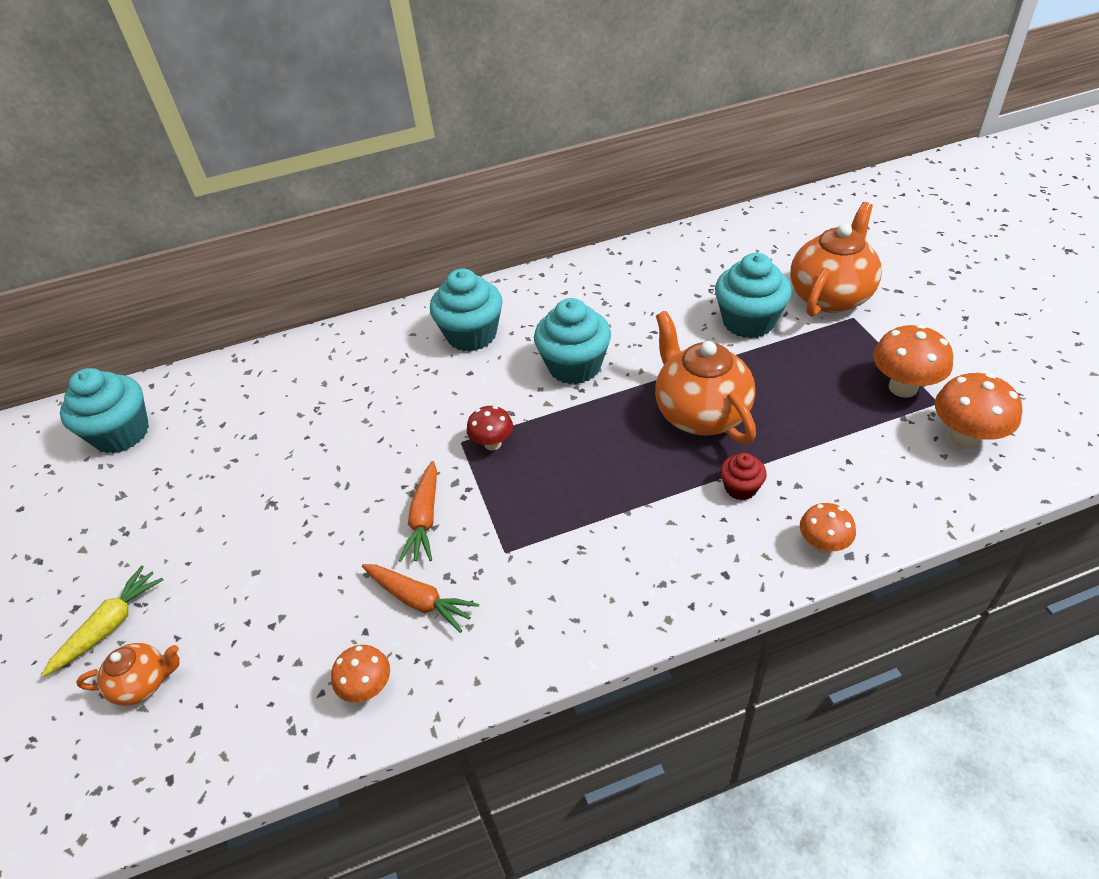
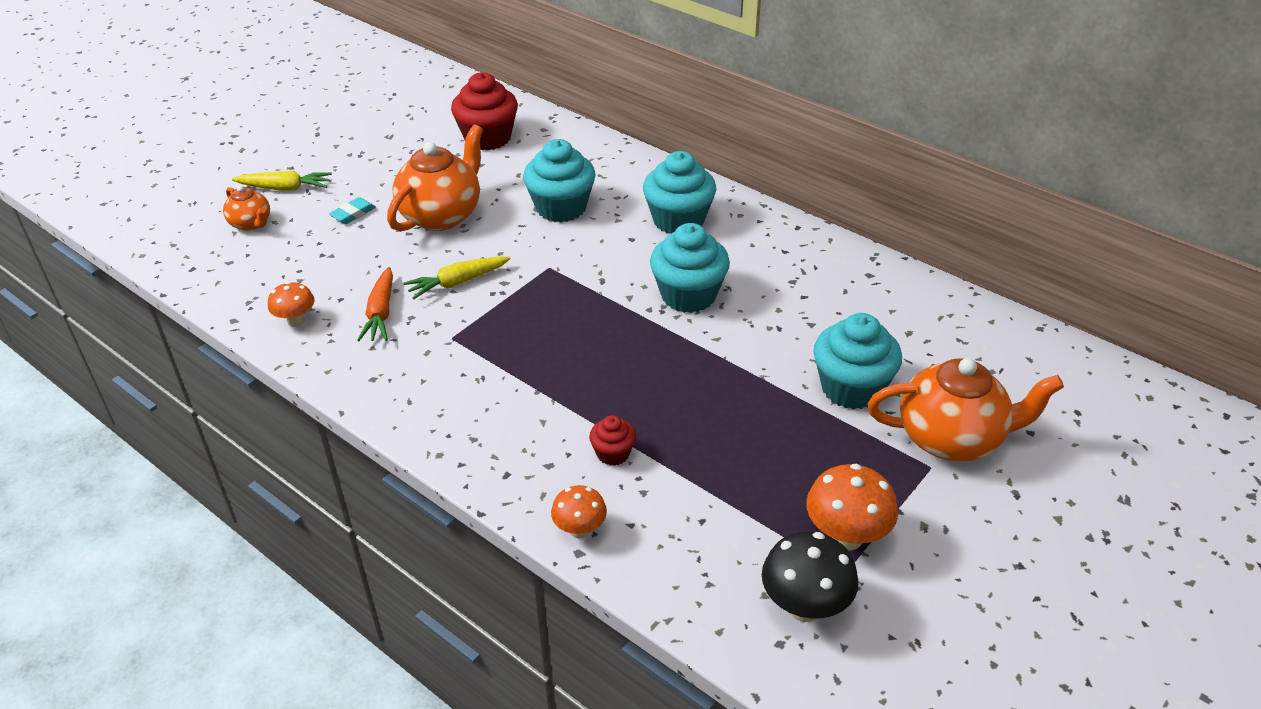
camera: 55 degrees right, 5 degrees down
(122, 433) = (442, 107): turquoise cupcake -> turquoise cupcake (561, 208)
(216, 416) = (488, 138): none -> red cupcake
(226, 572) = (353, 214): none -> turquoise eraser
(425, 518) = (458, 282): orange carrot -> yellow carrot
(492, 443) = (559, 285): red mushroom -> none
(700, 413) = (689, 396): orange teapot -> orange teapot (442, 215)
(965, 438) = (805, 607): orange mushroom -> black mushroom

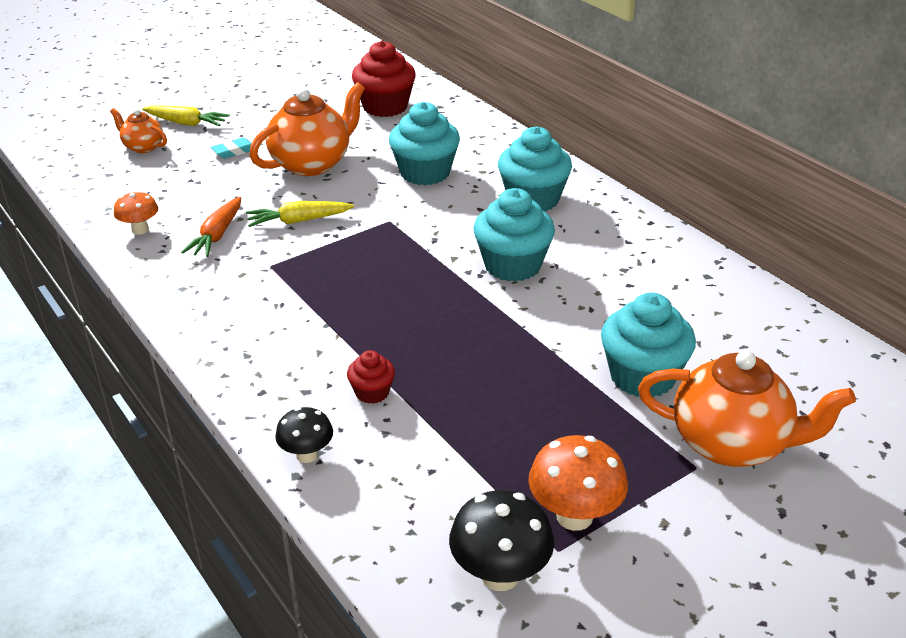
camera: 15 degrees right, 5 degrees down
(251, 224) = (143, 147): orange teapot -> orange teapot turned 150 degrees clockwise
(580, 530) = (307, 455): orange mushroom -> black mushroom

